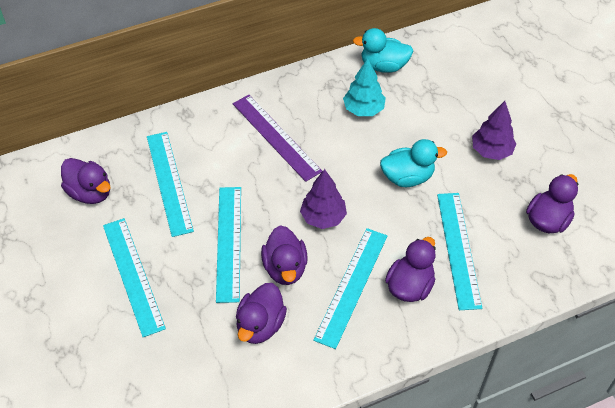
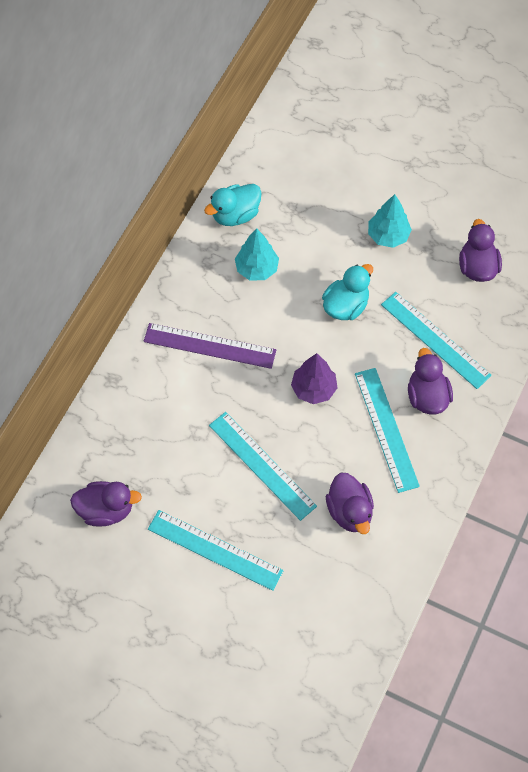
camera: 40 degrees left, 10 degrees up
(169, 182) = (163, 451): turquoise ruler -> none
(285, 268) = (324, 453): purple duck -> none
(491, 151) = (388, 236): purple tree -> turquoise tree

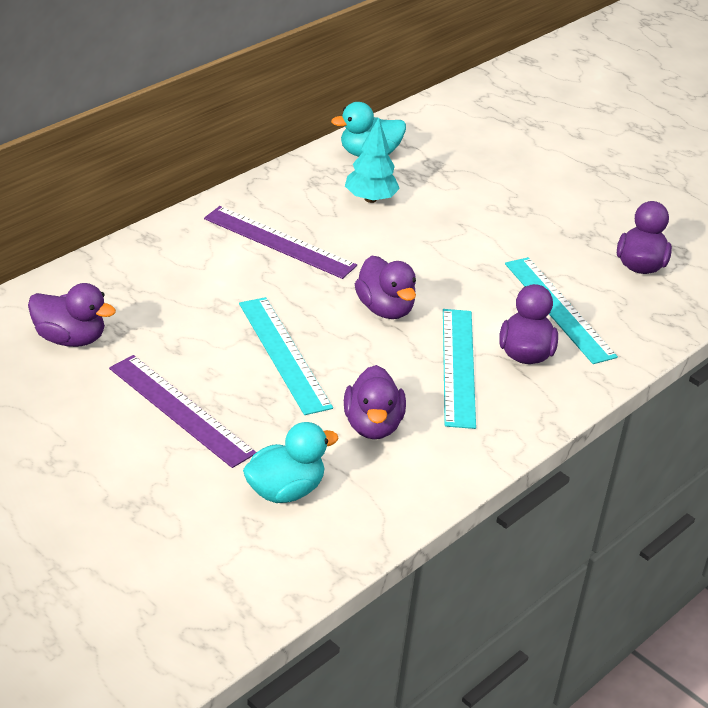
camera: 15 degrees right, 25 degrees down
(215, 549) = (181, 410): turquoise ruler -> purple ruler
(313, 389) = (385, 309): purple tree -> purple duck
(346, 306) = (461, 254): turquoise duck -> turquoise duck (285, 490)
(388, 236) = (541, 213): turquoise tree -> none

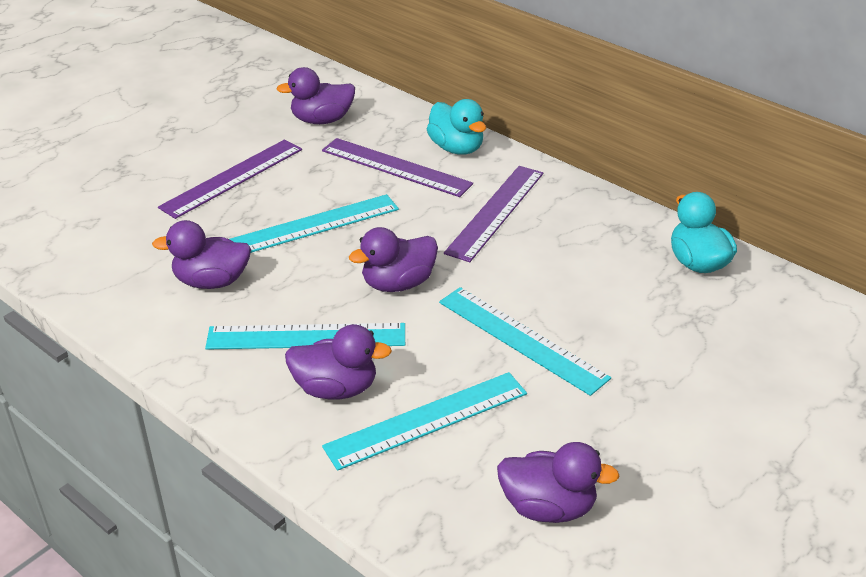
camera: 90 degrees right, 0 degrees up
(70, 338) = (322, 120): purple duck -> purple duck turned 60 degrees clockwise
(186, 294) = (395, 167): none -> purple ruler
(285, 490) = (127, 236): turquoise duck -> turquoise duck (456, 148)
(370, 199) = (602, 267): turquoise tree -> none
(463, 252) = (521, 339): none -> turquoise ruler

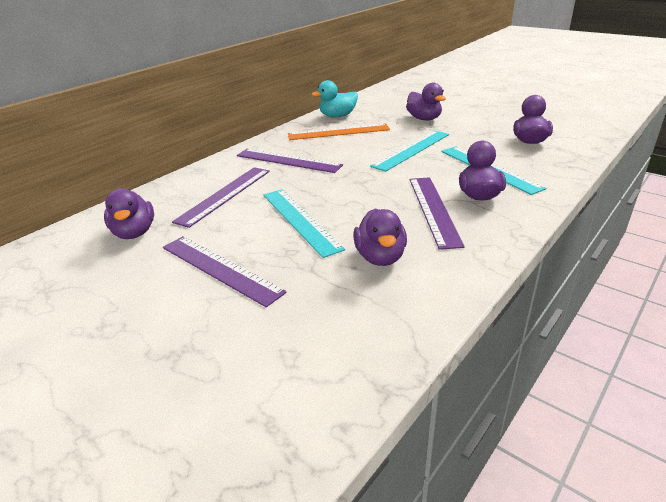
camera: 90 degrees left, 5 degrees down
(306, 336) = (433, 210): turquoise ruler -> purple ruler
(398, 284) = (368, 184): purple duck -> purple duck (424, 119)
(456, 148) = (206, 175): turquoise duck -> none
(612, 262) = (338, 132): none -> orange ruler

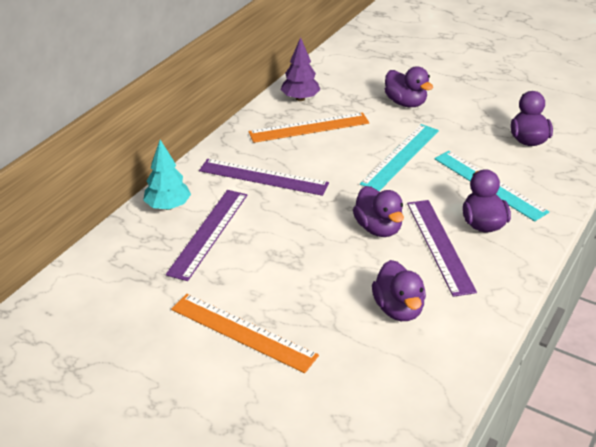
camera: 10 degrees left, 5 degrees up
(134, 233) = (130, 291): purple duck -> purple duck (378, 228)
(200, 177) = (168, 206): none -> turquoise tree
(220, 269) = (243, 332): purple ruler -> orange ruler
(300, 220) = (305, 265): turquoise ruler -> none
(337, 116) = (300, 98): turquoise duck -> purple tree

